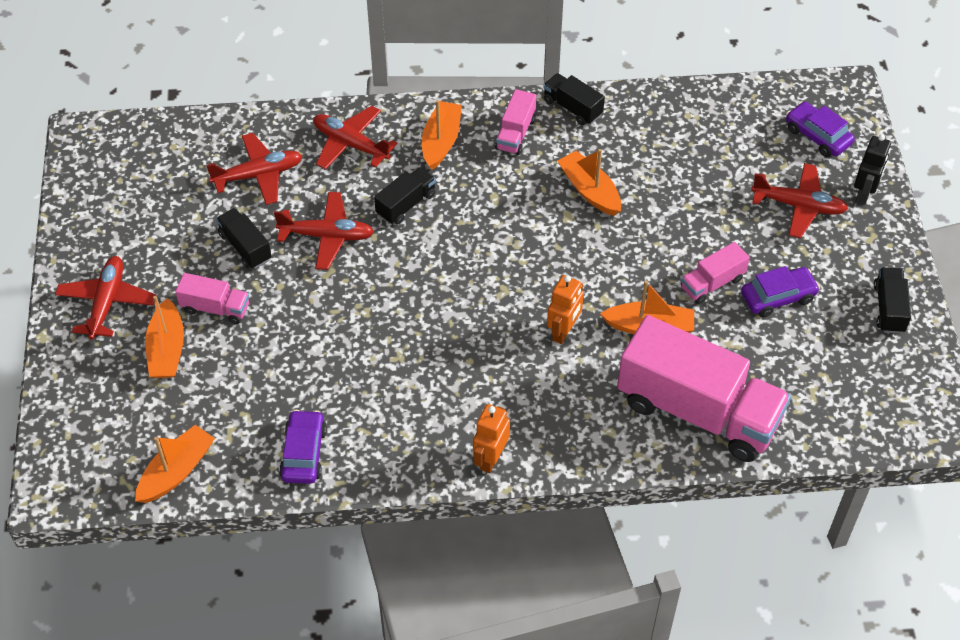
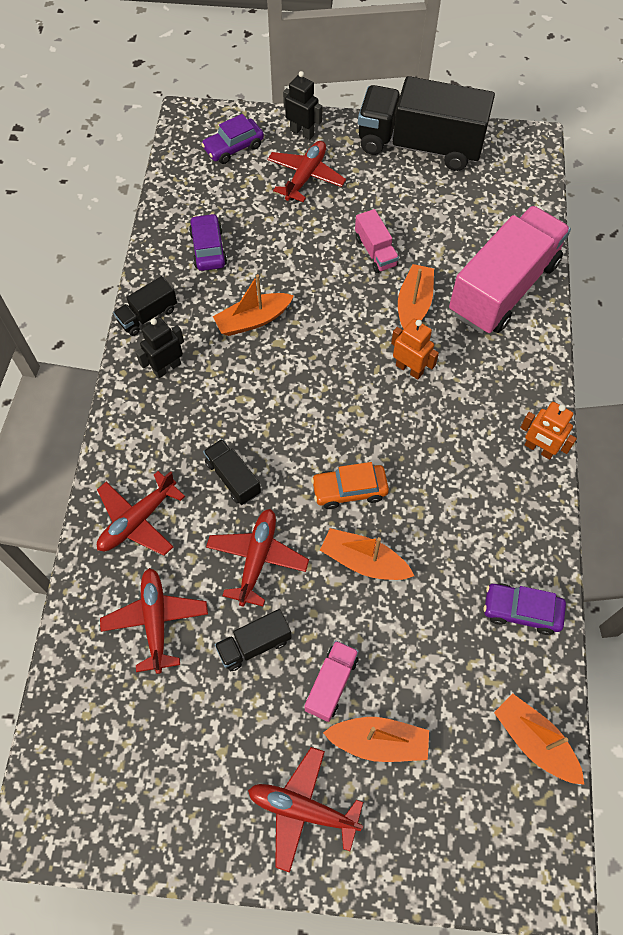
camera: 80 degrees left, 10 degrees up
(410, 297) = (349, 490): none -> orange car
(441, 141) = (158, 434): orange boat -> orange boat (363, 561)
(515, 134) = (167, 368): pink truck -> black robot
(778, 297) = (397, 211): purple car -> purple car (208, 249)
(889, 308) = (419, 146): black truck -> black truck, size x2.27

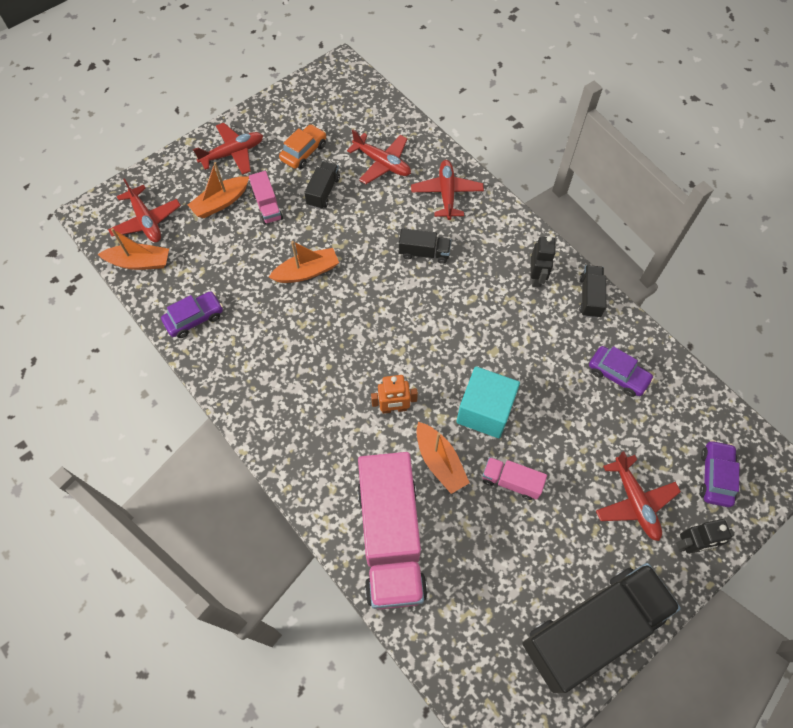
camera: 135 degrees right, 0 degrees up
(253, 320) = (527, 351): orange boat -> none
(257, 558) = (365, 227): red plane -> red plane (146, 221)
(339, 308) = (484, 411): none -> turquoise cube
(349, 490) = (353, 301): orange car -> orange car (304, 152)
(539, 449) = (260, 426): orange robot -> none

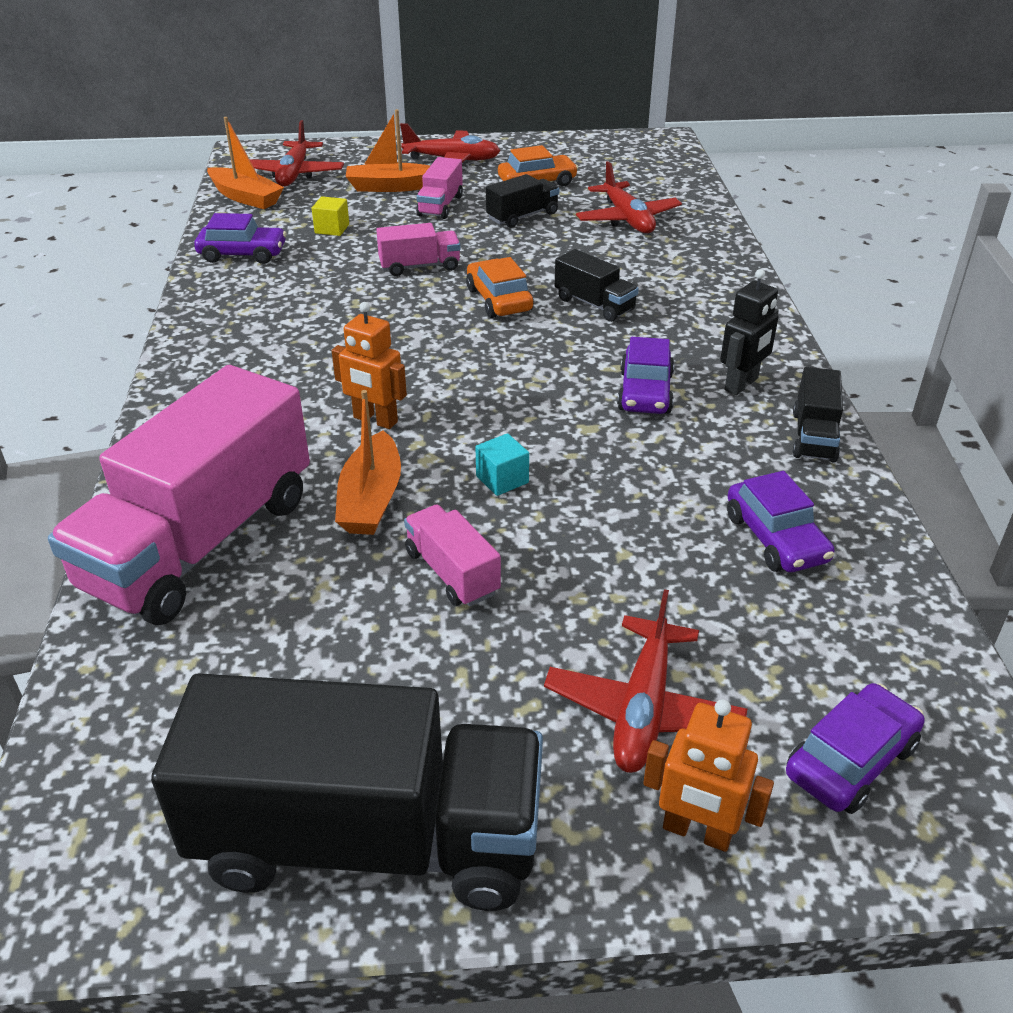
camera: 35 degrees right, 25 degrees down
(224, 264) = (332, 229): none -> yellow cube
(307, 272) = (420, 266): orange boat -> pink truck
(374, 277) = (499, 300): none -> orange car
(446, 193) = (688, 268): red plane -> none
(484, 411) = (502, 479): turquoise cube -> turquoise cube, size x0.45
(499, 310) = (645, 392): none -> purple car
(590, 297) = (813, 436): black truck -> black truck turned 150 degrees clockwise
(690, 545) = (697, 832): black robot -> orange robot

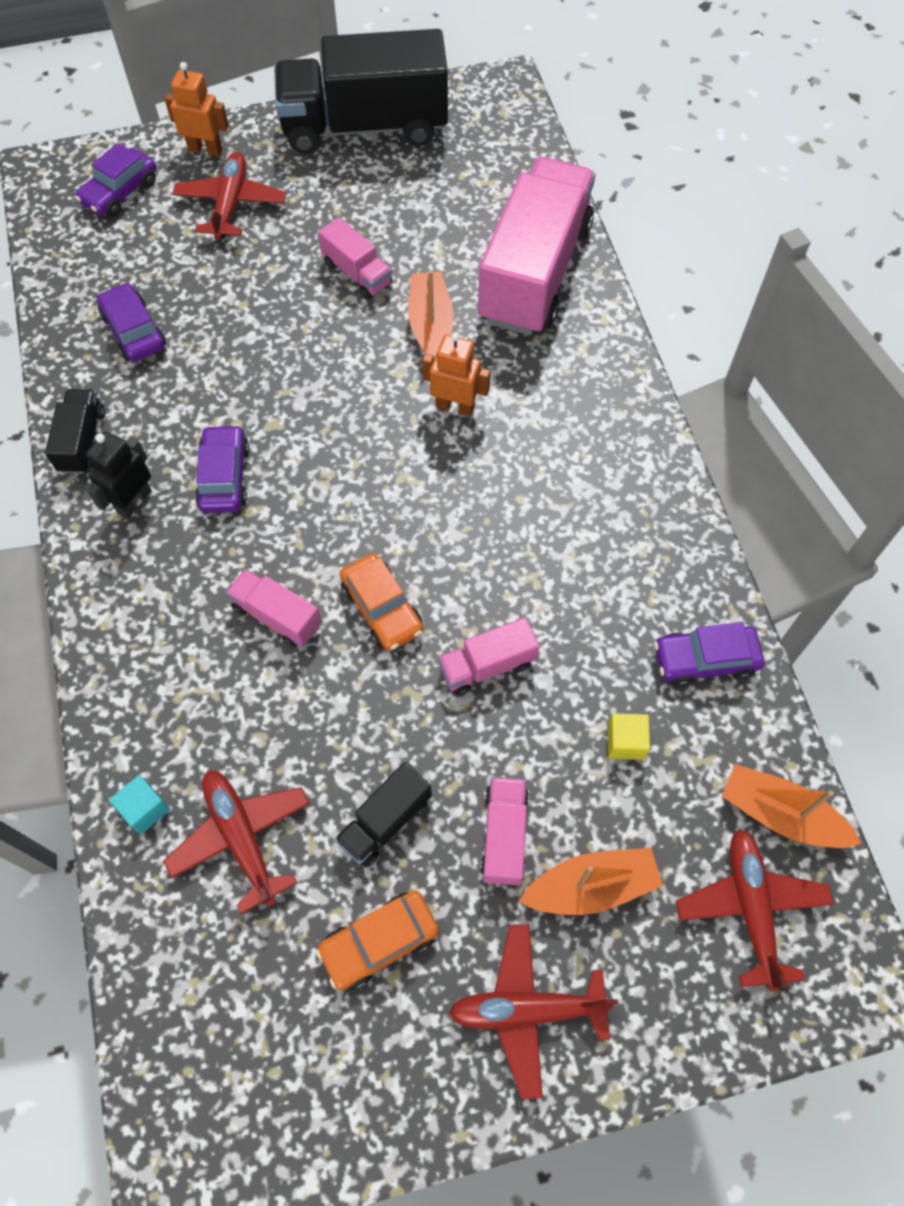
camera: 170 degrees right, 25 degrees up
(502, 479) = (337, 357): turquoise cube -> turquoise cube (145, 809)
(594, 304) = (277, 616): black truck -> pink truck

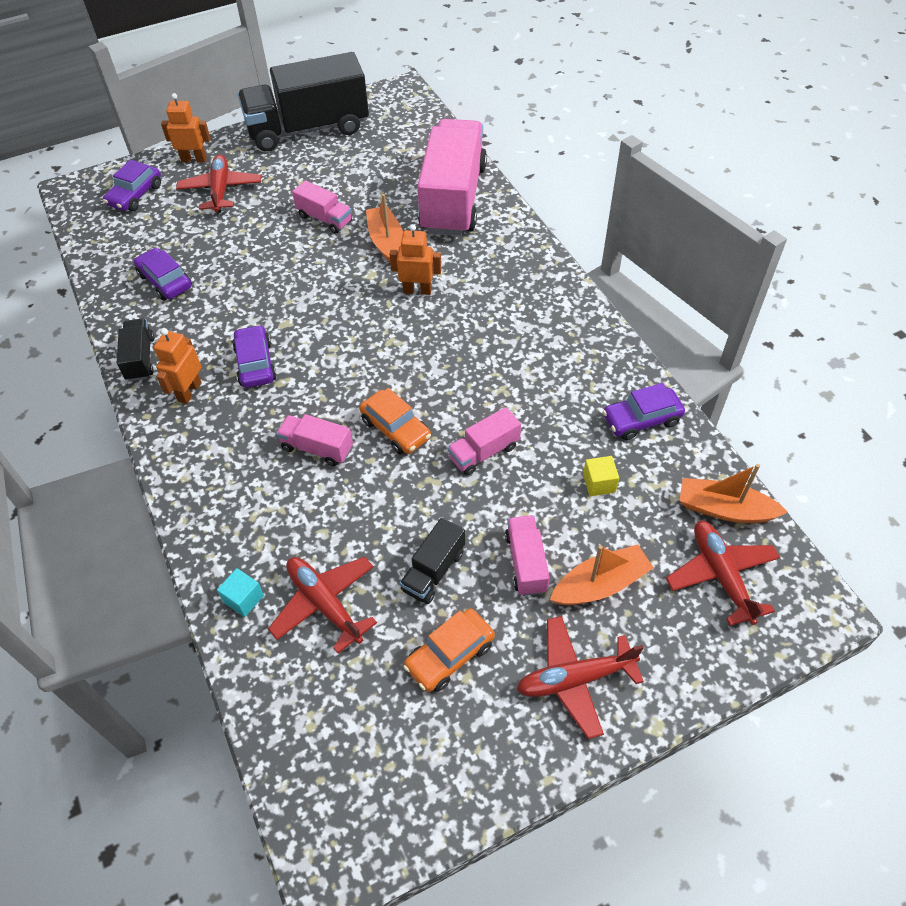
camera: 10 degrees left, 10 degrees down
(134, 502) = (189, 391): black robot -> orange robot

